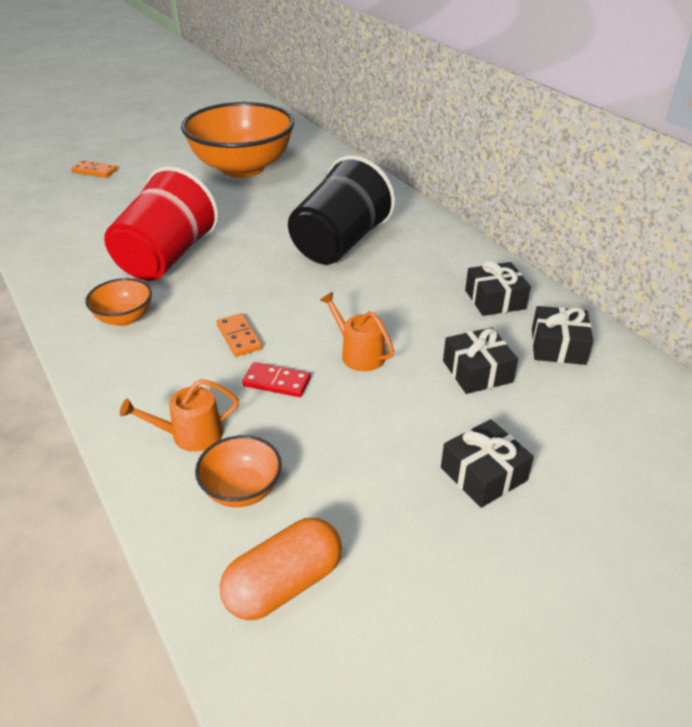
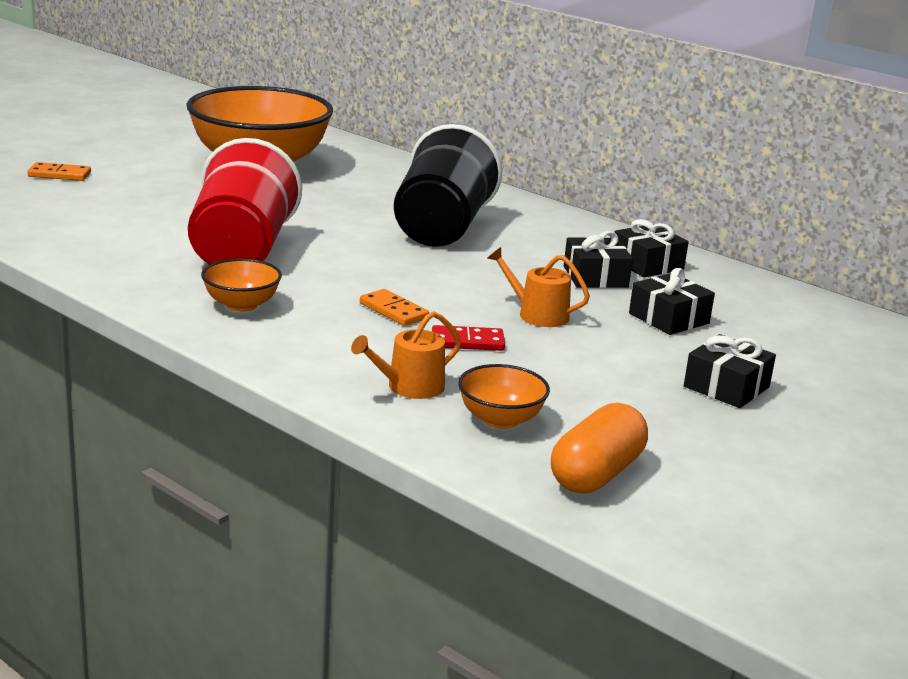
camera: 20 degrees left, 15 degrees down
(558, 346) = (734, 295): black gift -> black gift (595, 277)

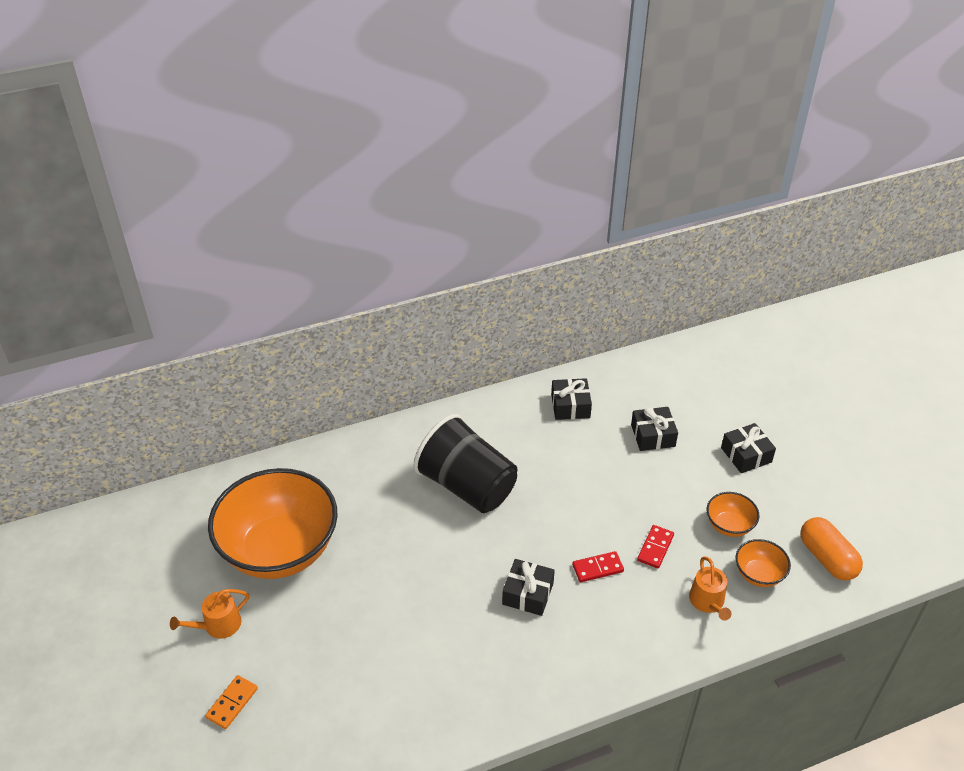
camera: 60 degrees left, 20 degrees up
(241, 251) = (462, 621): red cup -> none
(241, 305) = (559, 651): orange bowl -> orange bowl (729, 525)
(393, 311) = (597, 568): orange domino -> red domino
(537, 314) = (627, 496): orange watering can -> orange watering can (218, 625)
(595, 277) = (580, 441): black gift -> black gift (528, 594)

